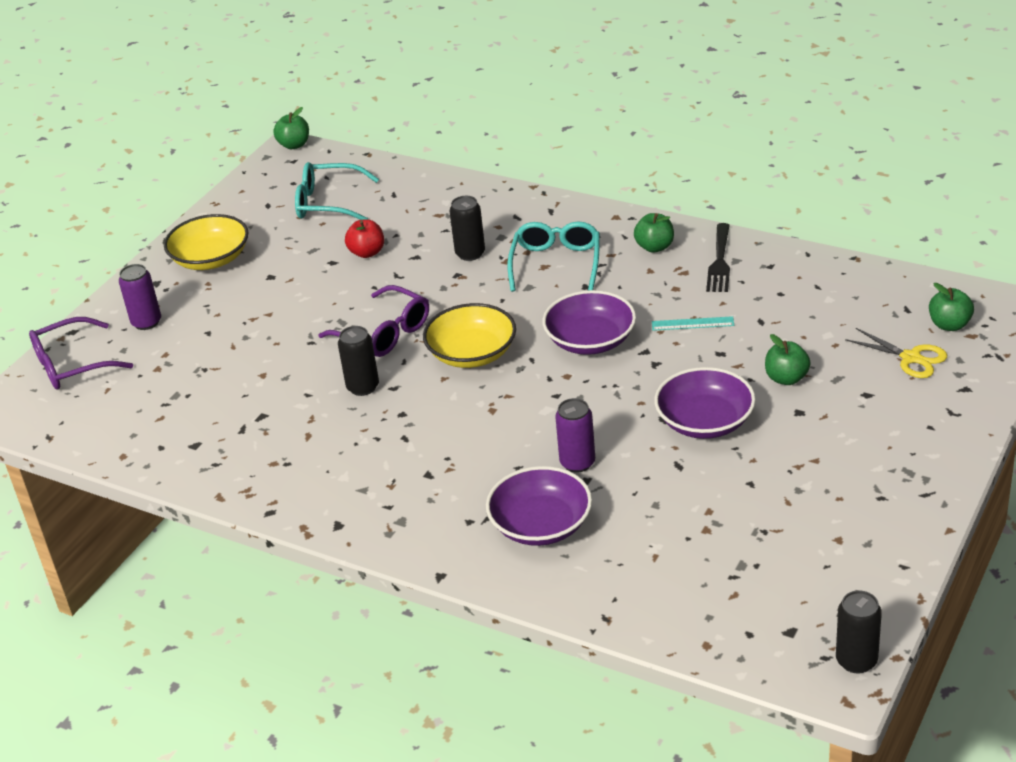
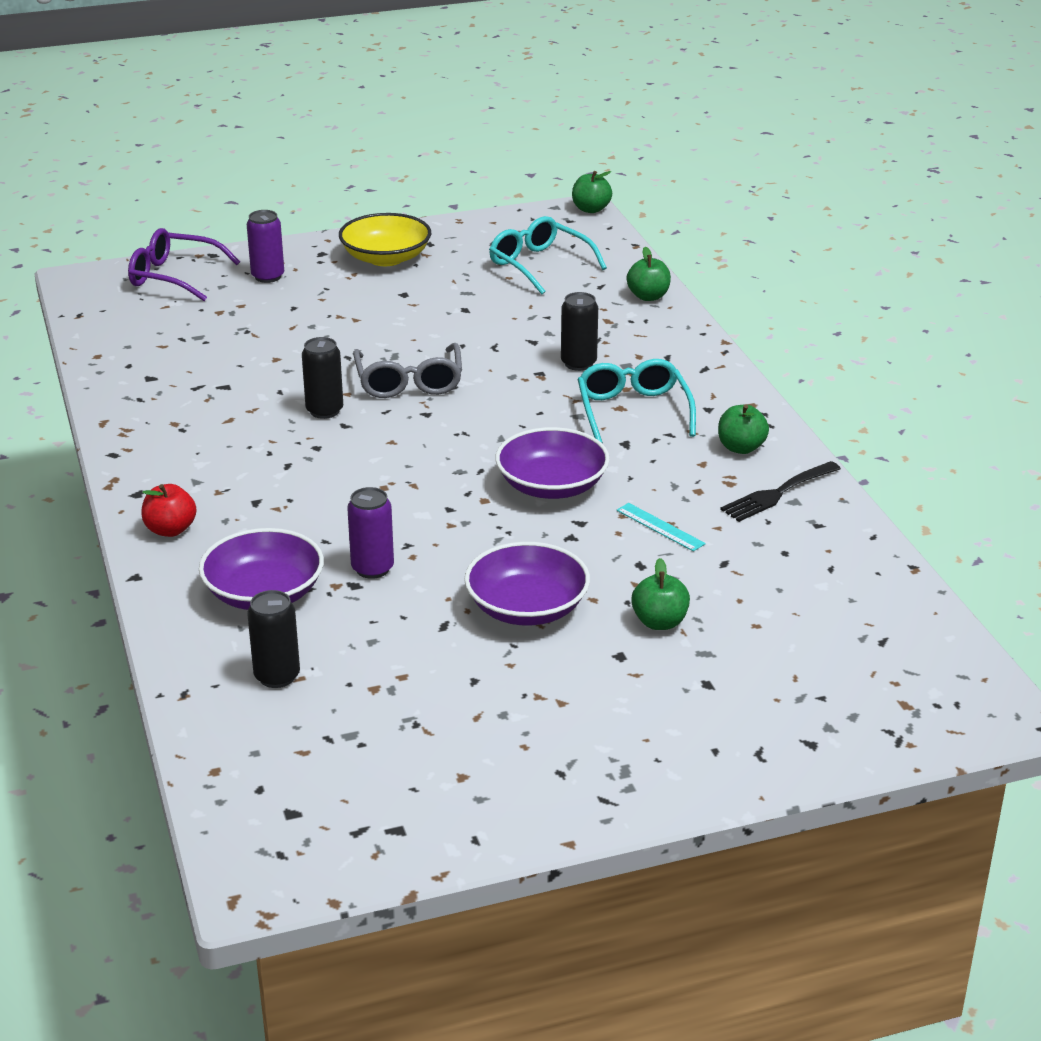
camera: 40 degrees right, 5 degrees down
(367, 252) = (502, 317): red apple -> red apple (170, 530)
(384, 333) = (409, 382): purple glasses -> grey glasses
(472, 353) = (444, 437): yellow bowl -> none
(556, 263) = (633, 411): turquoise glasses -> turquoise glasses turned 60 degrees counterclockwise
(856, 661) = (298, 877): black can -> black can (277, 676)
(911, 358) = (807, 683): yellow scissors -> none
(949, 325) = (900, 681): green apple -> green apple (648, 296)

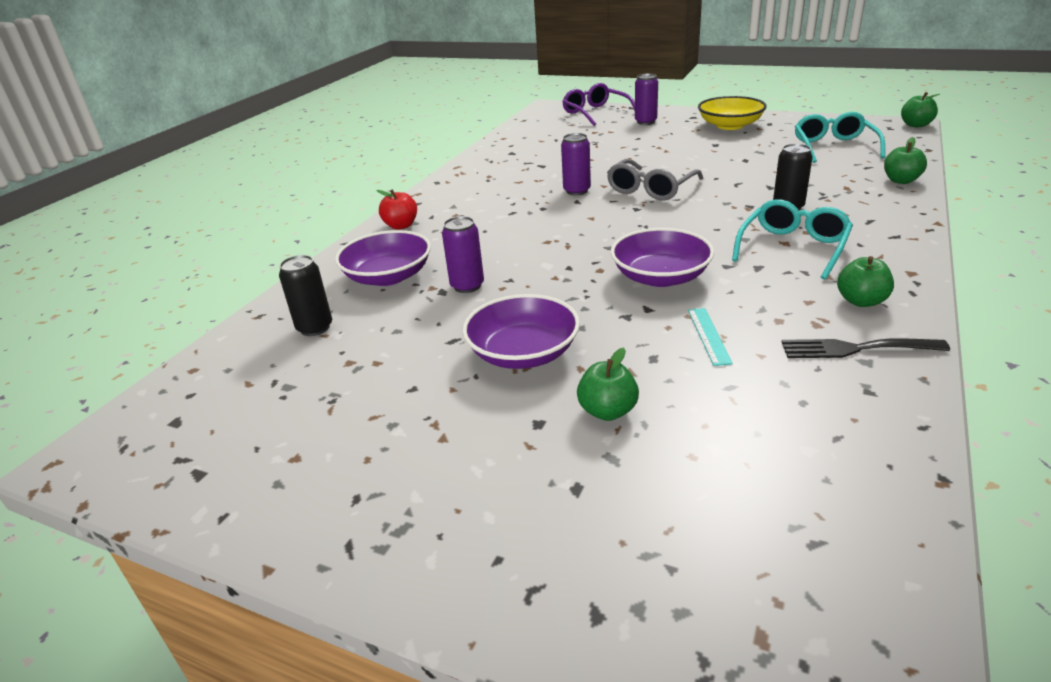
camera: 45 degrees right, 0 degrees up
(324, 411) = (577, 191): black can -> purple can

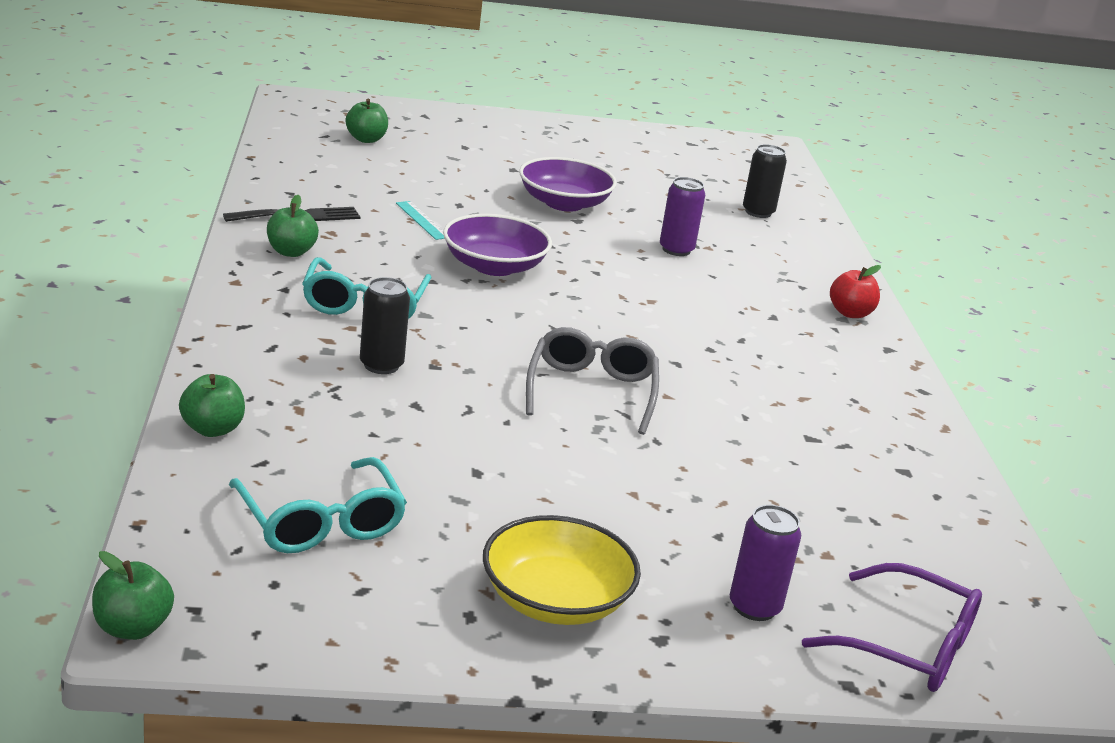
camera: 145 degrees right, 5 degrees down
(388, 276) = (766, 255): purple bowl -> none
(577, 191) = (696, 382): purple can -> none
(607, 411) = (471, 176): green apple -> green apple (366, 139)

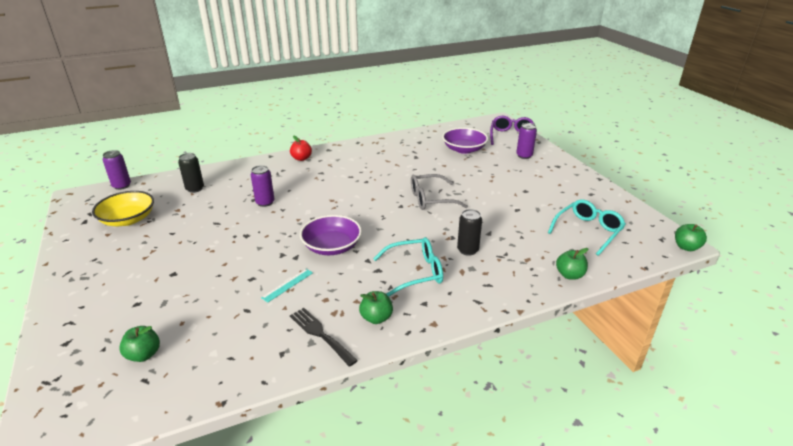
camera: 105 degrees left, 5 degrees up
(555, 600) = (564, 183): yellow bowl -> yellow bowl (128, 219)
(564, 203) = (222, 244): purple bowl -> purple bowl (464, 149)
(794, 172) = (122, 186): none -> purple can

